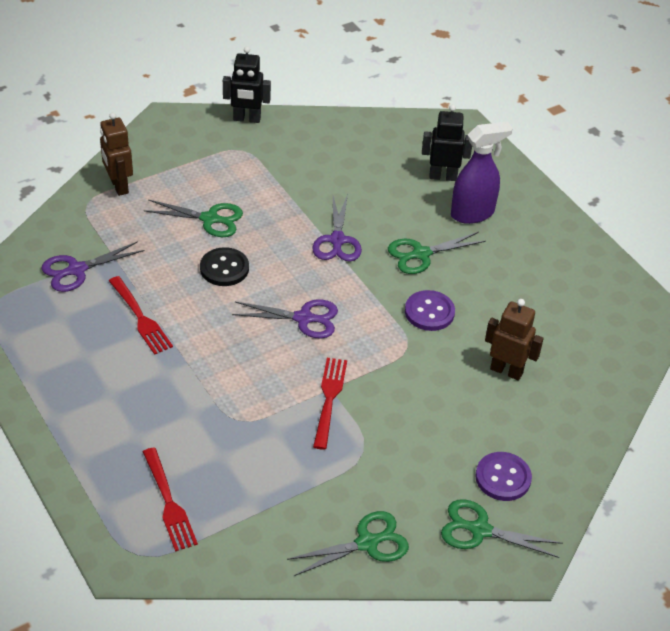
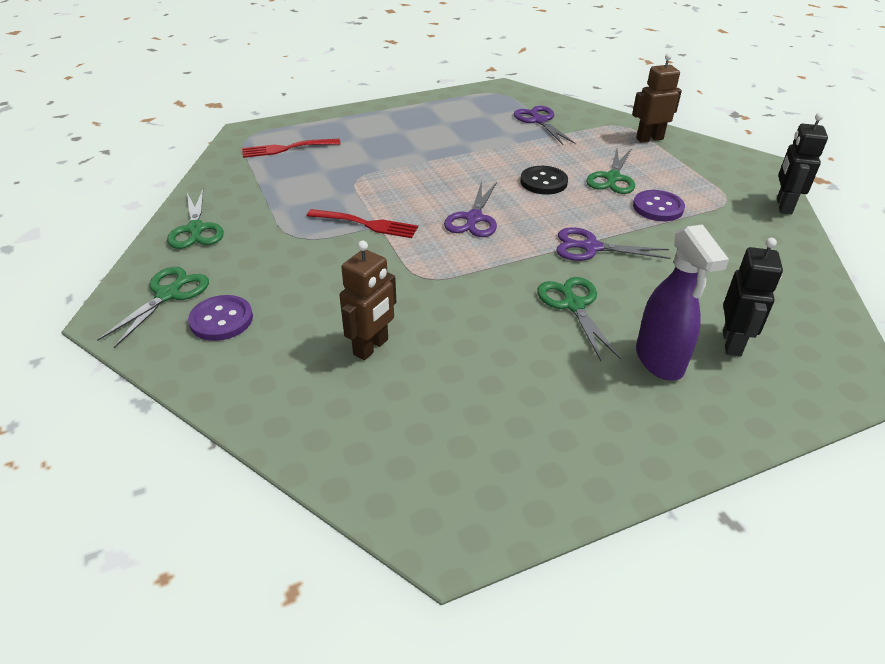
camera: 100 degrees right, 5 degrees down
(140, 317) = (483, 143): red fork -> none
(429, 312) = (475, 299): purple button -> purple button (658, 207)

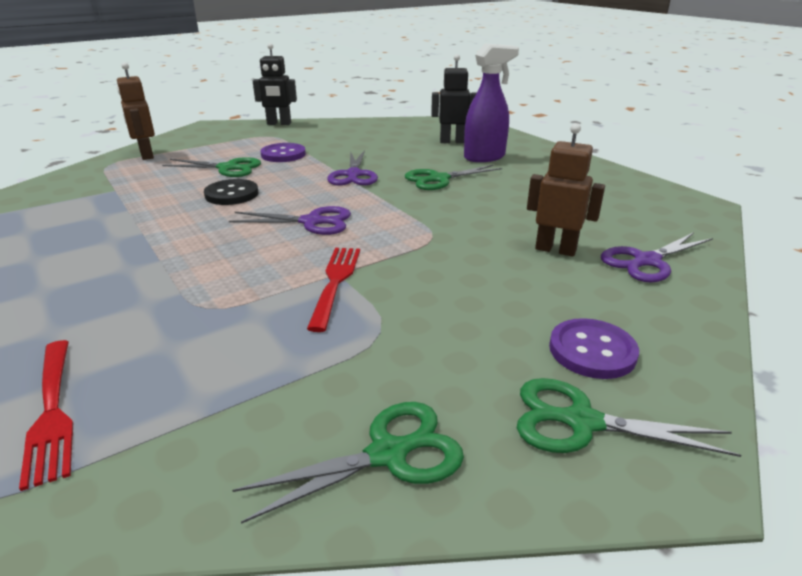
camera: 100 degrees left, 10 degrees down
(539, 121) = (69, 201): purple scissors -> purple scissors (647, 261)

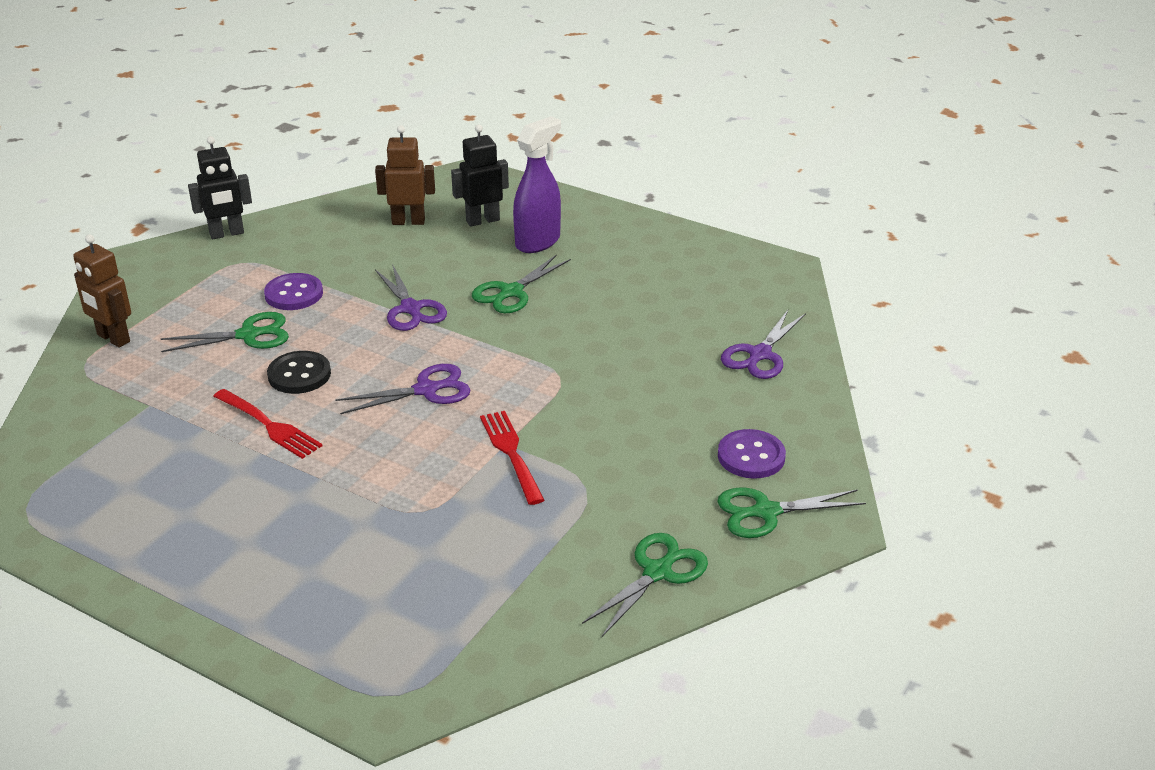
camera: 25 degrees left, 5 degrees up
(51, 411) = (397, 624): red fork -> red fork (268, 425)
(555, 249) = (679, 362): brown robot -> brown robot (408, 221)

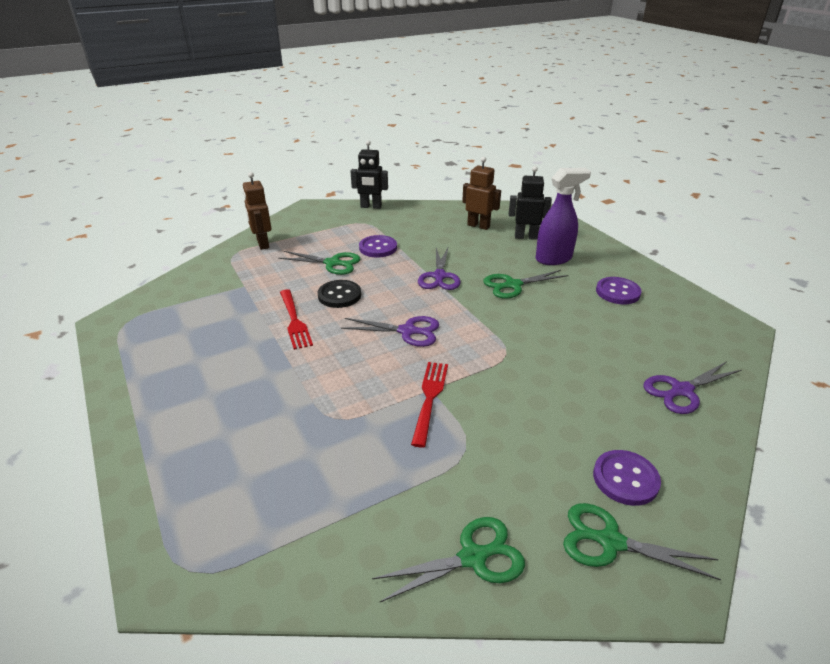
camera: 30 degrees right, 0 degrees up
(638, 264) = (617, 292): none -> purple button

